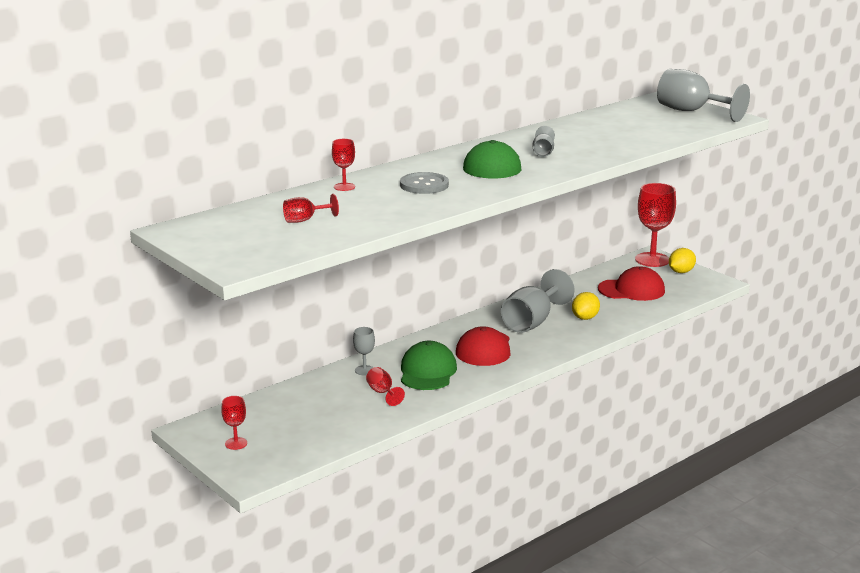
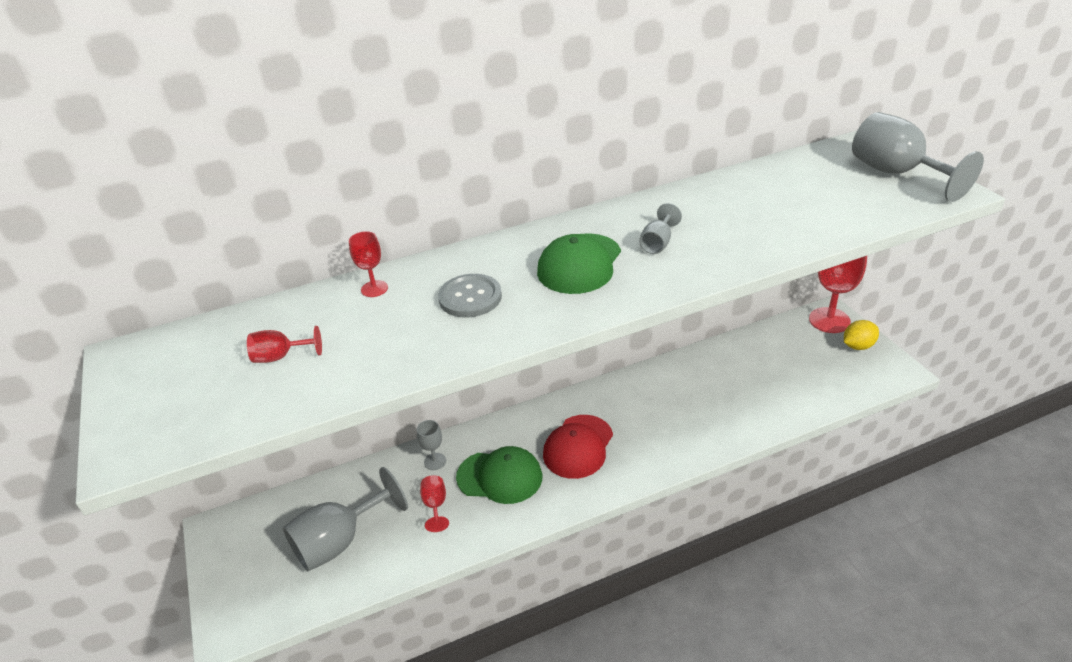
camera: 20 degrees right, 15 degrees up
(236, 443) = (245, 564): red goblet -> none
(427, 372) = (500, 477): green cap -> green cap turned 75 degrees clockwise
(532, 322) = (650, 409): grey goblet -> grey goblet (340, 541)
(585, 318) = (715, 411): yellow lemon -> none
(631, 290) = (787, 369): red cap -> none

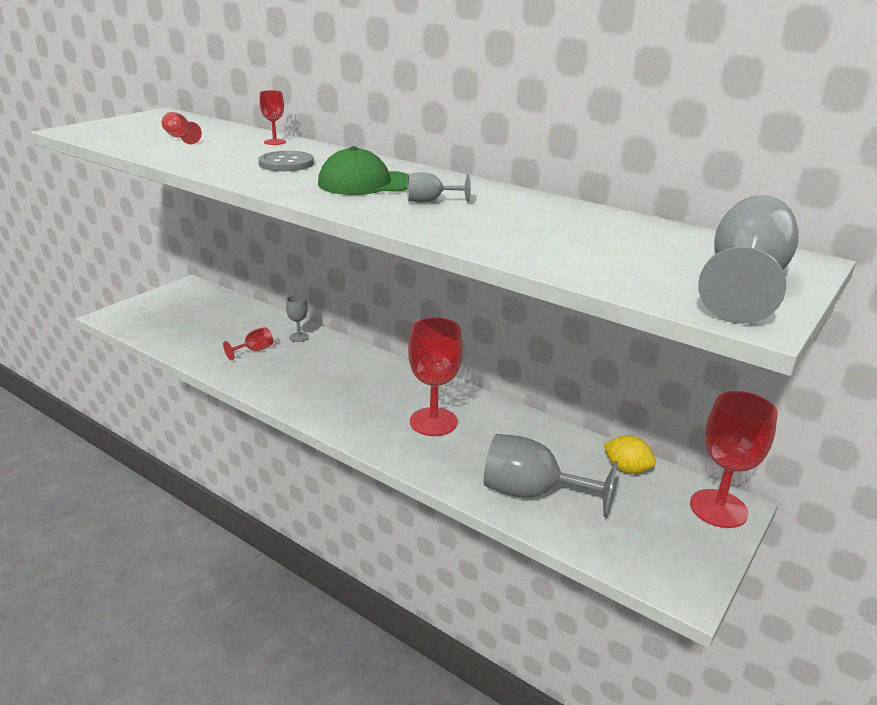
camera: 55 degrees right, 10 degrees down
(340, 541) = (200, 327): grey goblet -> grey goblet (532, 493)
(500, 477) = (301, 368): green cap -> none
(578, 446) = (363, 394): red cap -> none
(651, 417) = (433, 422): none -> red goblet
(858, 346) = (695, 542): yellow lemon -> yellow lemon (627, 469)

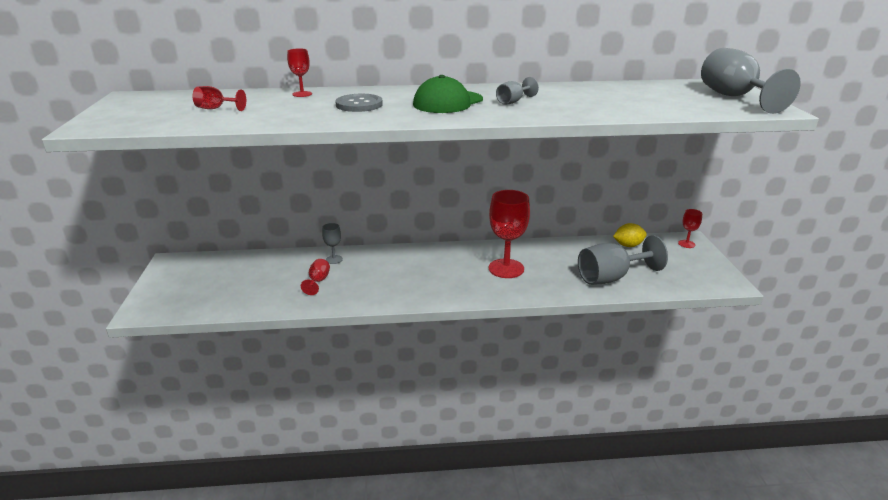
camera: 40 degrees left, 0 degrees up
(718, 508) = (686, 244): red goblet -> red goblet, size x0.48

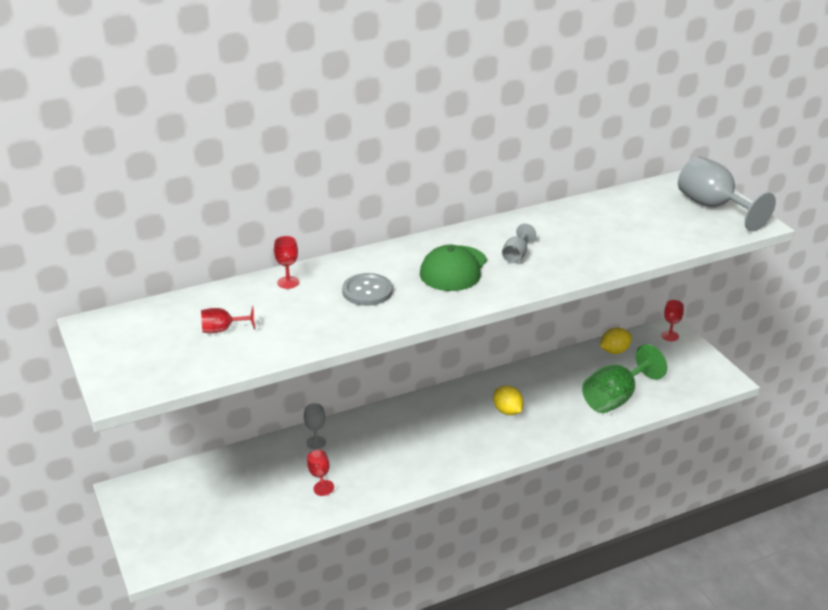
camera: 20 degrees left, 5 degrees up
(506, 268) = (507, 411): red goblet -> yellow lemon
(611, 278) = (615, 398): grey goblet -> green goblet

